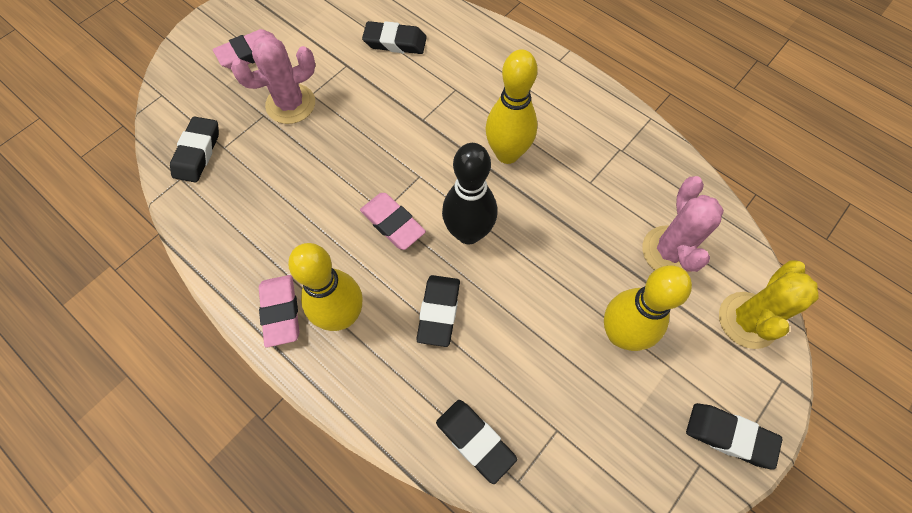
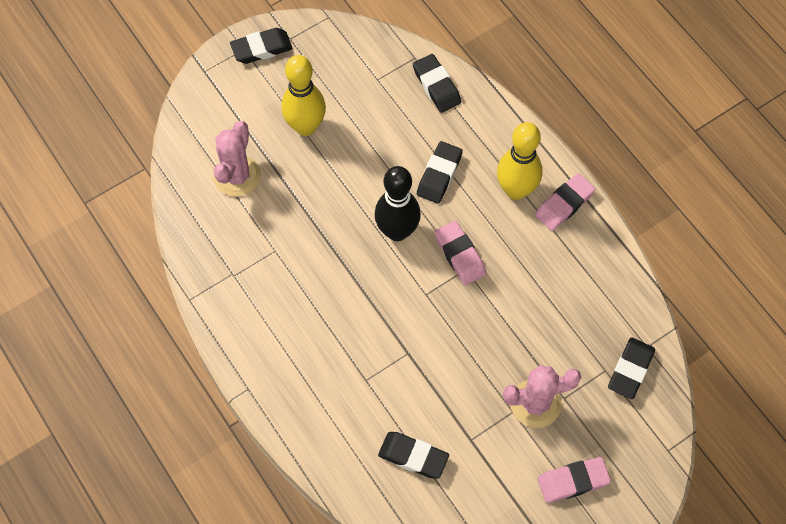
camera: 165 degrees left, 0 degrees up
(281, 312) = (564, 204): pink eraser -> pink eraser turned 45 degrees clockwise
(507, 154) = (339, 296): yellow bowling pin -> none
(729, 436) = (261, 48): black eraser -> black eraser turned 60 degrees counterclockwise
(747, 320) = (205, 113): yellow cactus -> none

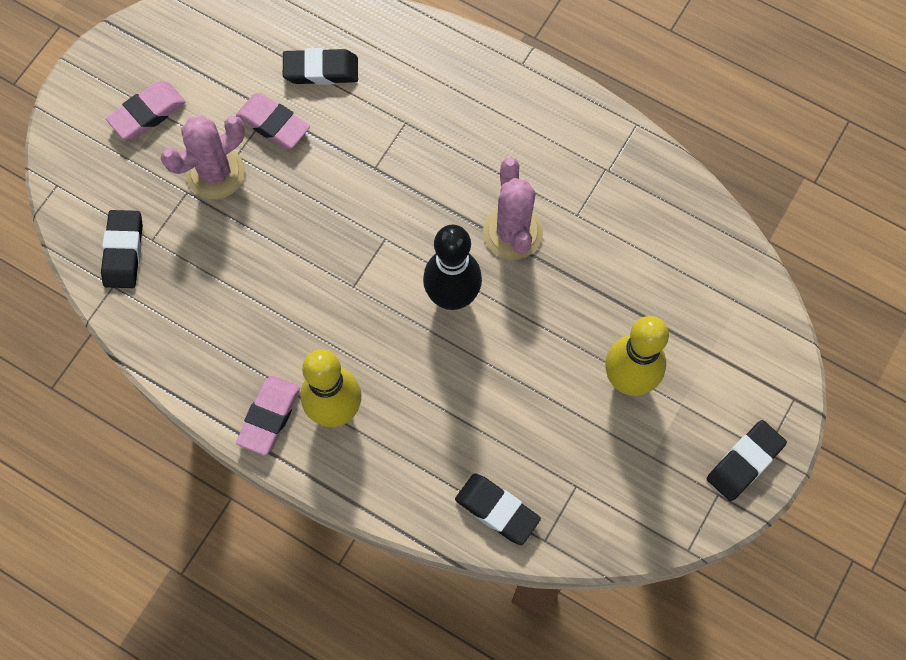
camera: 155 degrees right, 5 degrees up
(237, 176) = (671, 281): pink cactus -> pink cactus (512, 232)
(439, 175) = (436, 388): black eraser -> none
(460, 255) = (367, 299): pink eraser -> pink eraser (273, 124)

